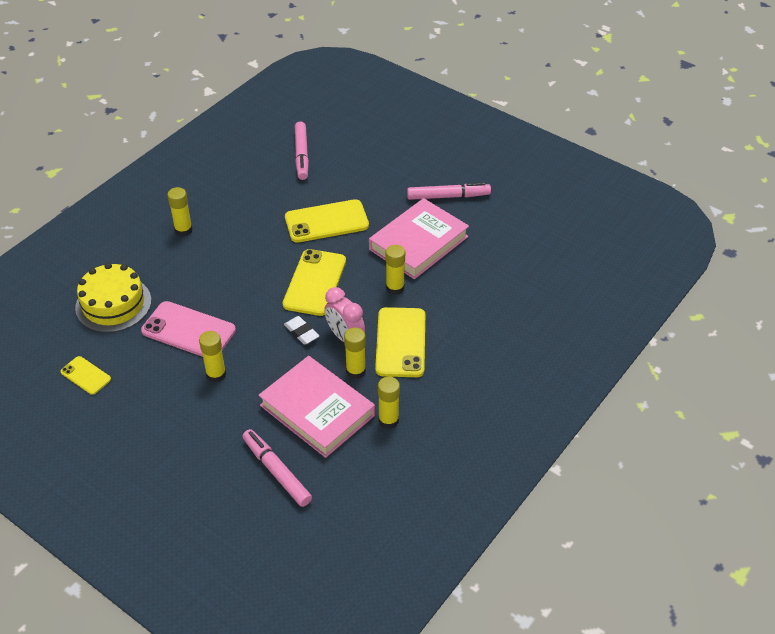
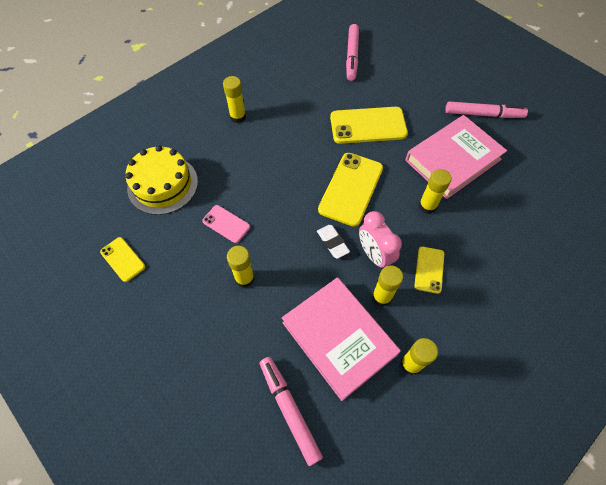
camera: 10 degrees right, 15 degrees up
(188, 330) = (226, 224): pink phone -> pink phone, size x0.54
(400, 342) = (429, 269): yellow phone -> yellow phone, size x0.54

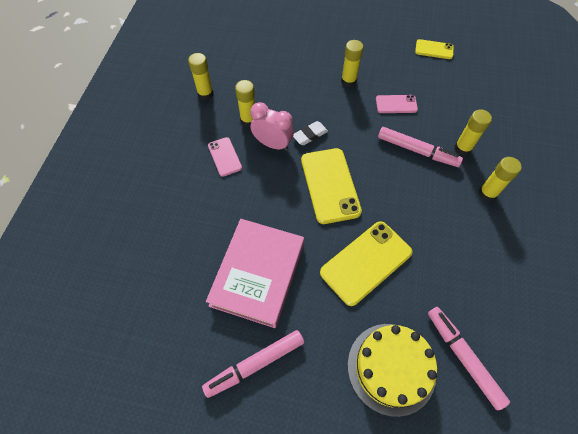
camera: 145 degrees right, 0 degrees up
(163, 184) = (470, 103): yellow cake -> yellow cake (391, 368)
(289, 409) = (263, 39): pink marker -> pink marker (417, 151)
(332, 242) = (310, 135): white eraser -> white eraser turned 60 degrees counterclockwise
(338, 338) = (260, 82): pink book -> none
(427, 206) = (255, 208): yellow glue stick -> yellow glue stick (462, 148)
(429, 269) = (224, 157): yellow phone -> pink phone

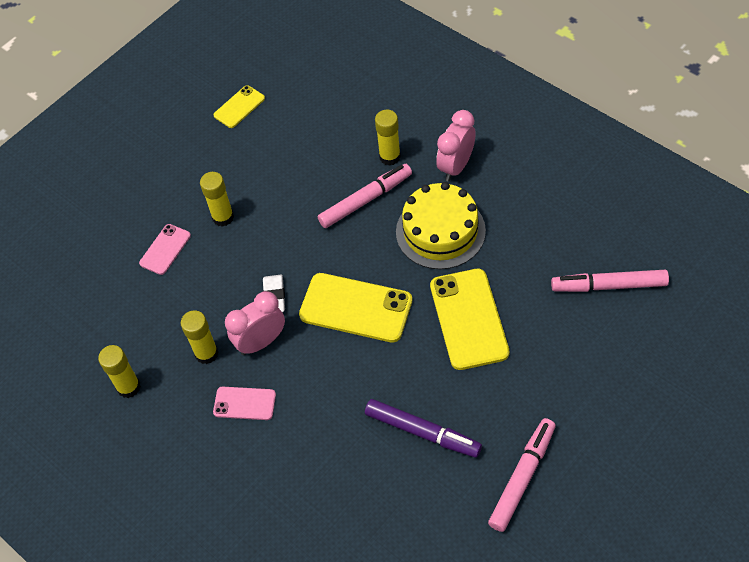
camera: 55 degrees left, 5 degrees down
(255, 364) = (522, 477): pink marker -> pink marker turned 150 degrees counterclockwise
(257, 274) = (422, 432): pink book -> purple marker
(391, 368) = (588, 352): yellow cake -> yellow cake (440, 231)
(396, 104) = (290, 187): pink phone -> pink phone (165, 249)
(487, 193) = (456, 166): yellow glue stick -> pink clock

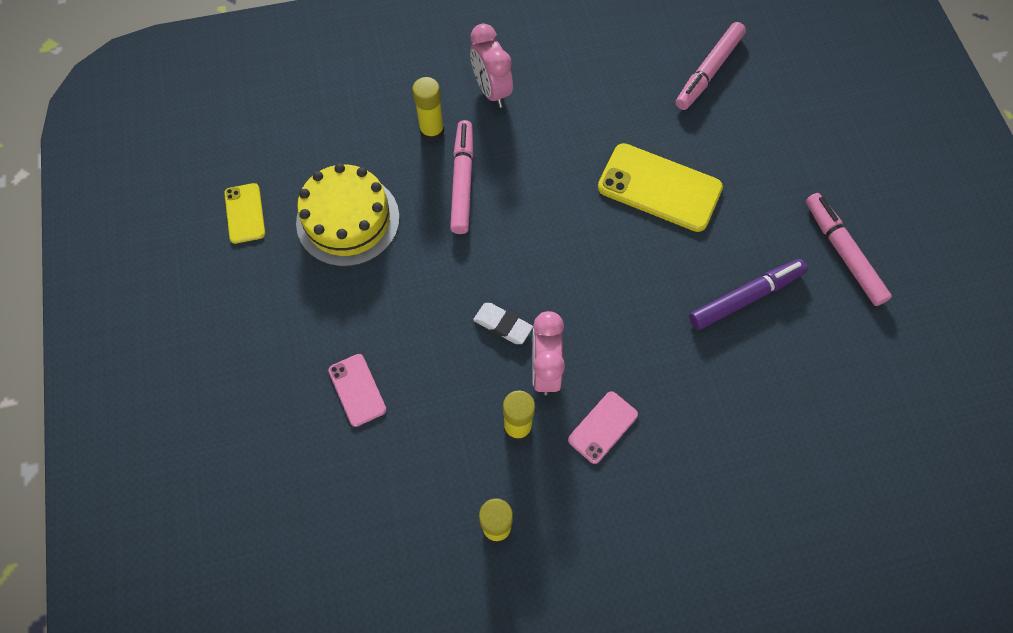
camera: 60 degrees left, 10 degrees up
(223, 217) = (368, 312): yellow glue stick -> none
(356, 308) = (574, 266): yellow phone -> none
(440, 231) = (550, 148): yellow cake -> yellow cake (348, 220)

